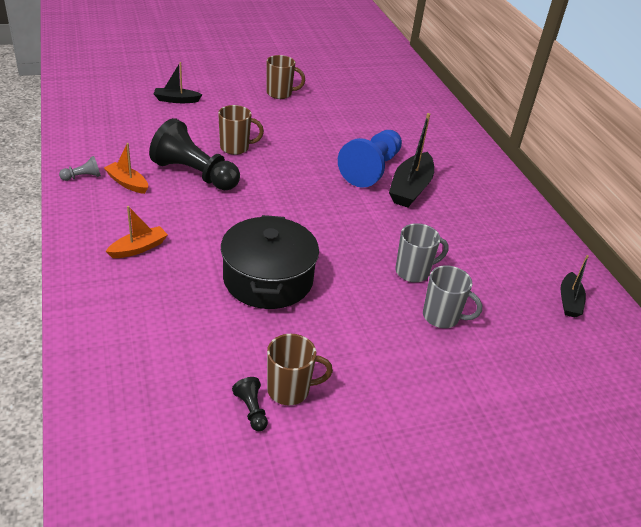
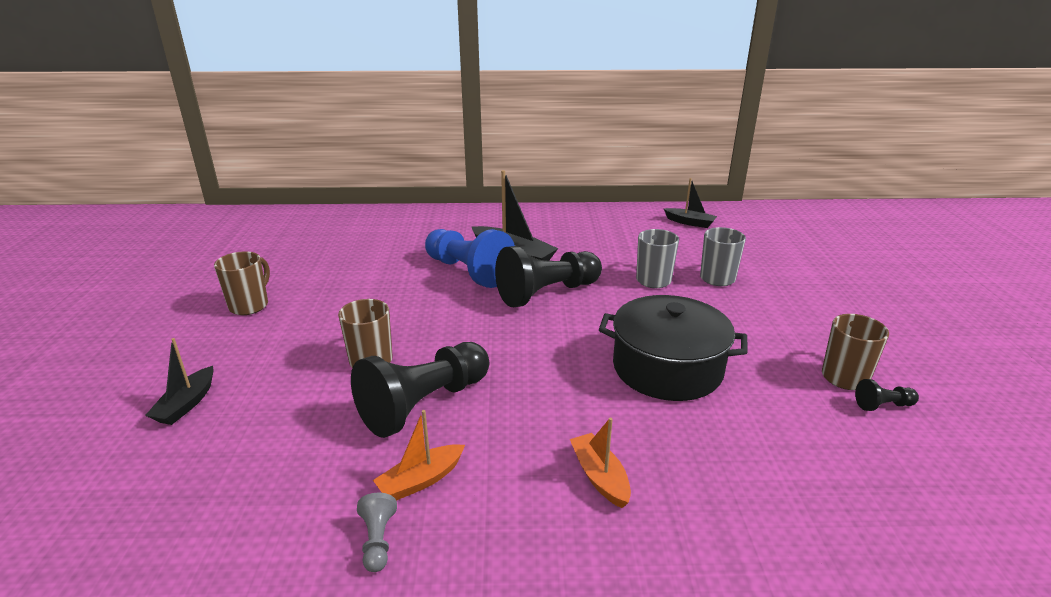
camera: 70 degrees left, 10 degrees down
(356, 211) = (547, 293): none -> black pawn

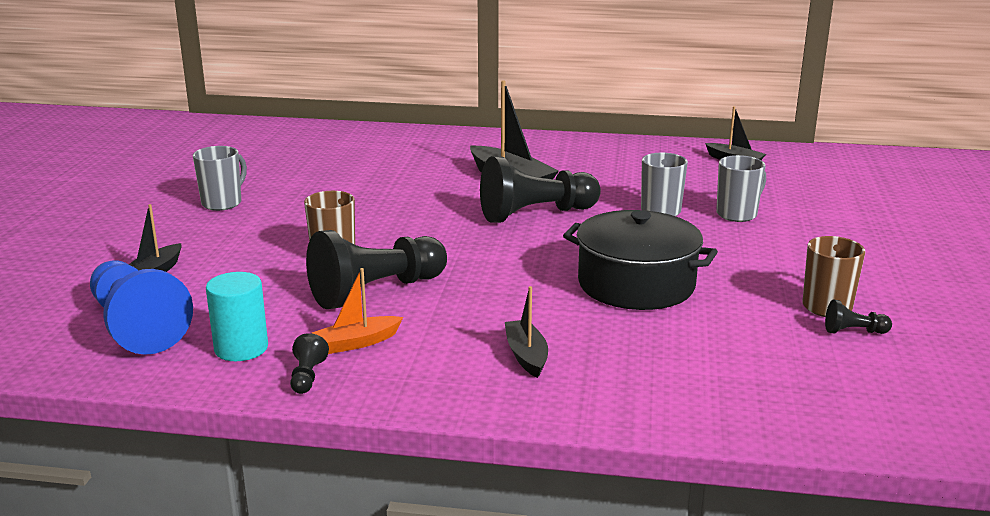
camera: 10 degrees right, 5 degrees down
(250, 305) = (223, 203): brown mug -> grey mug
(296, 505) = (241, 348): none -> turquoise cylinder
(378, 541) = (307, 376): grey pawn -> black pawn
(468, 271) = (456, 190): blue pawn -> blue pawn (137, 326)
(600, 477) = (526, 356): orange boat -> black boat

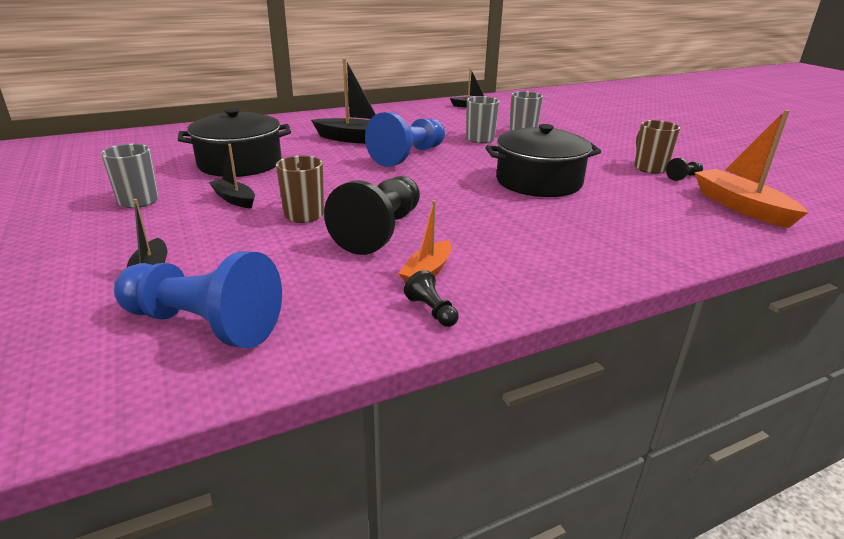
camera: 35 degrees left, 5 degrees up
(241, 348) = (339, 308): turquoise cylinder -> none
(353, 183) = (240, 163): none -> black pot
(526, 356) = (554, 242): black boat -> black boat (234, 199)
(535, 214) = (408, 156): black pawn -> blue pawn
(854, 392) = (741, 207): none -> orange boat

